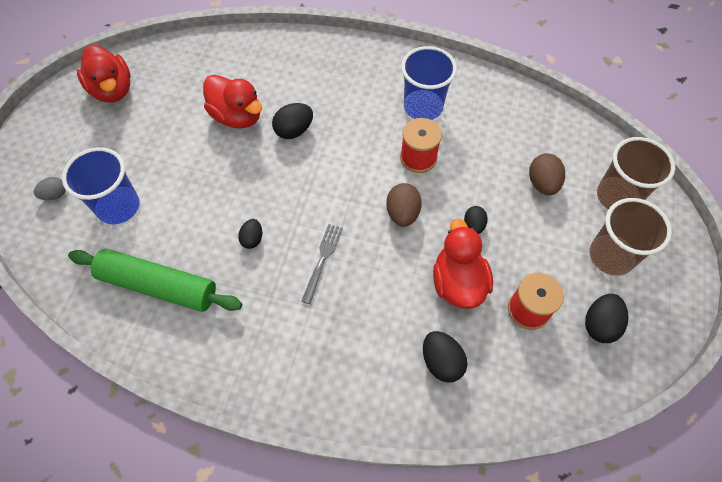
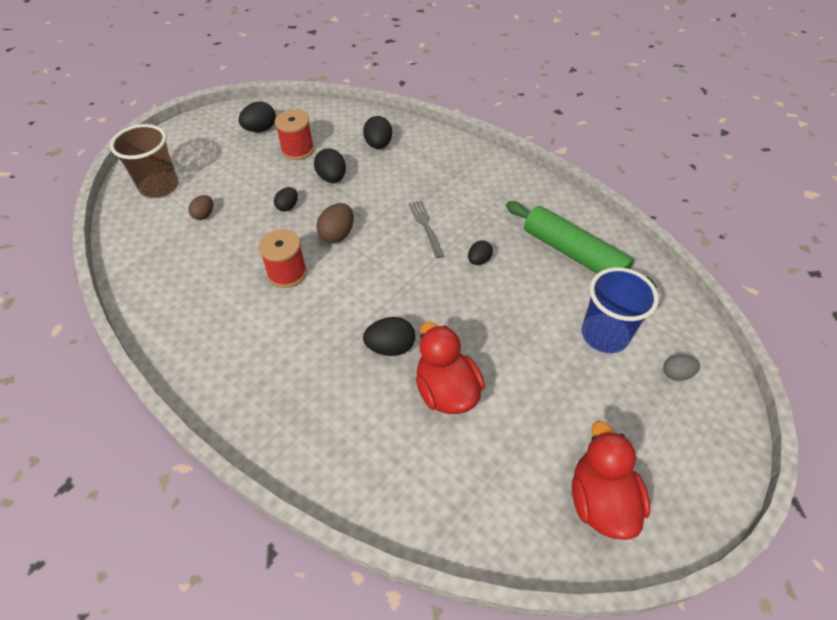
camera: 155 degrees left, 10 degrees down
(322, 259) = (425, 226): grey fork -> grey fork turned 120 degrees clockwise
(423, 107) = (240, 320): blue cup -> none
(458, 282) = (332, 178): red duck -> black egg
(542, 183) = (204, 215): brown egg -> brown egg, size x0.65
(611, 256) = (210, 157): brown cup -> none

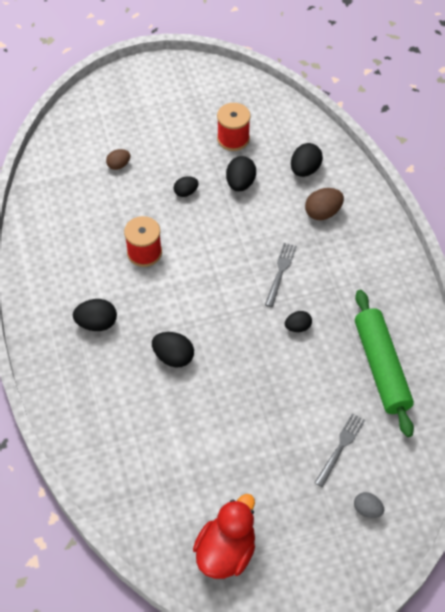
camera: 35 degrees right, 5 degrees up
(159, 186) = (102, 119): brown cup -> none
(260, 129) = (217, 100): black egg -> black egg (97, 323)
(337, 234) = (205, 240): brown egg -> brown egg (323, 213)
(446, 390) = (186, 413): red duck -> none
(604, 335) = (341, 446): blue cup -> grey fork

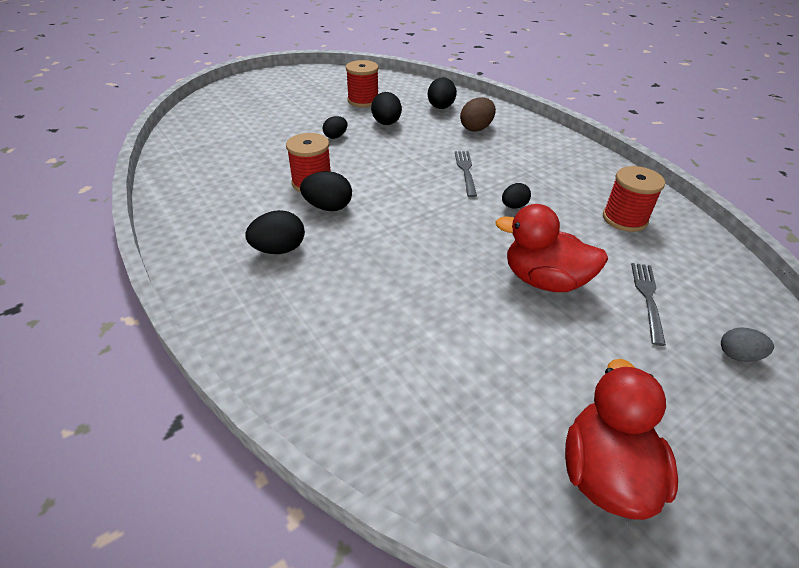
camera: 20 degrees left, 15 degrees down
(119, 165) = (257, 130): brown egg -> none
(173, 357) = (391, 260): black egg -> black egg (328, 207)
(275, 409) = (544, 280): none -> red duck
(381, 367) = (624, 219): green rolling pin -> red spool

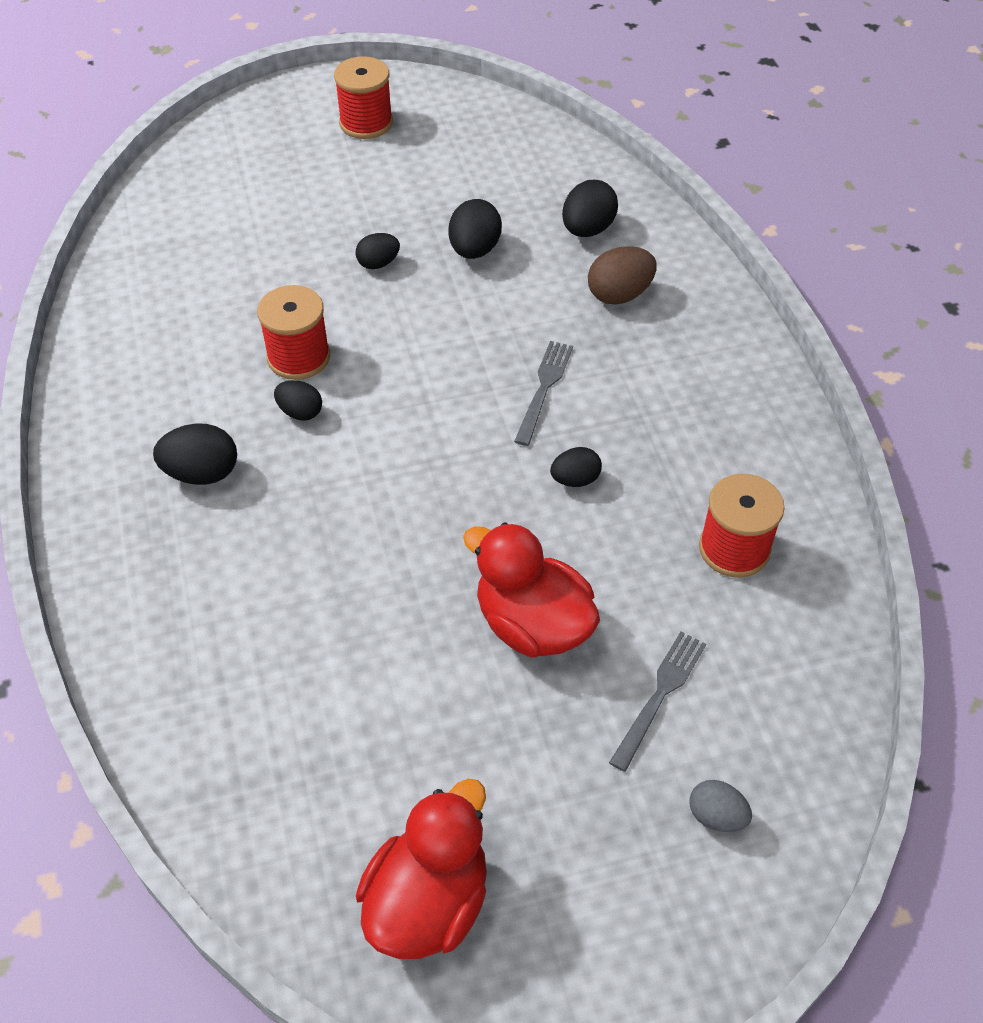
camera: 20 degrees right, 10 degrees up
(328, 207) = (300, 412): black egg -> black egg, size x0.65
(363, 100) = (464, 184): red spool -> red spool (366, 123)

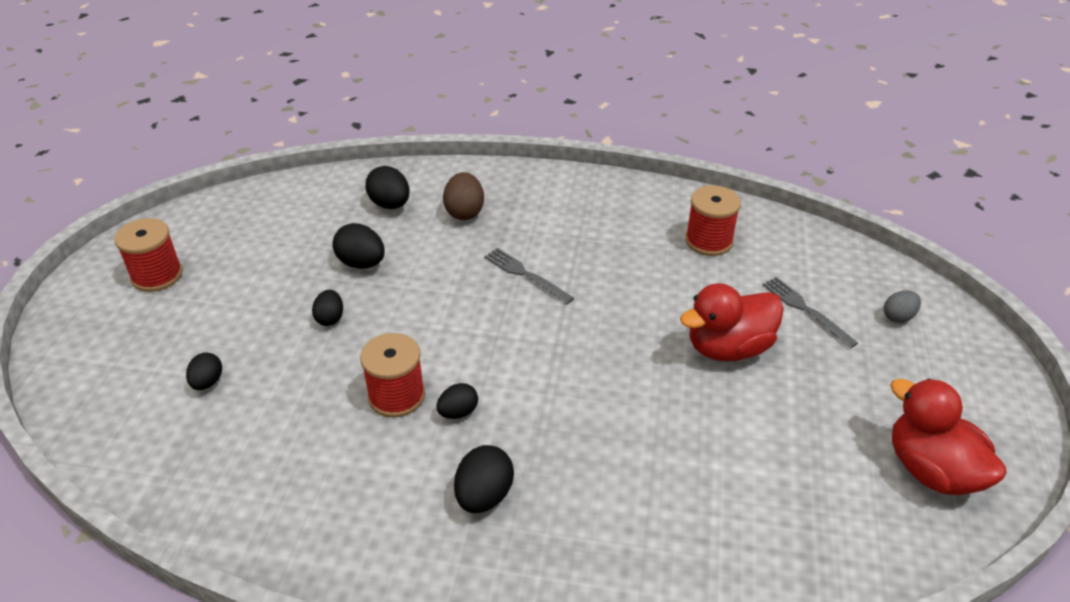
camera: 65 degrees left, 10 degrees down
(575, 479) = (616, 287): black egg -> black egg (207, 382)

